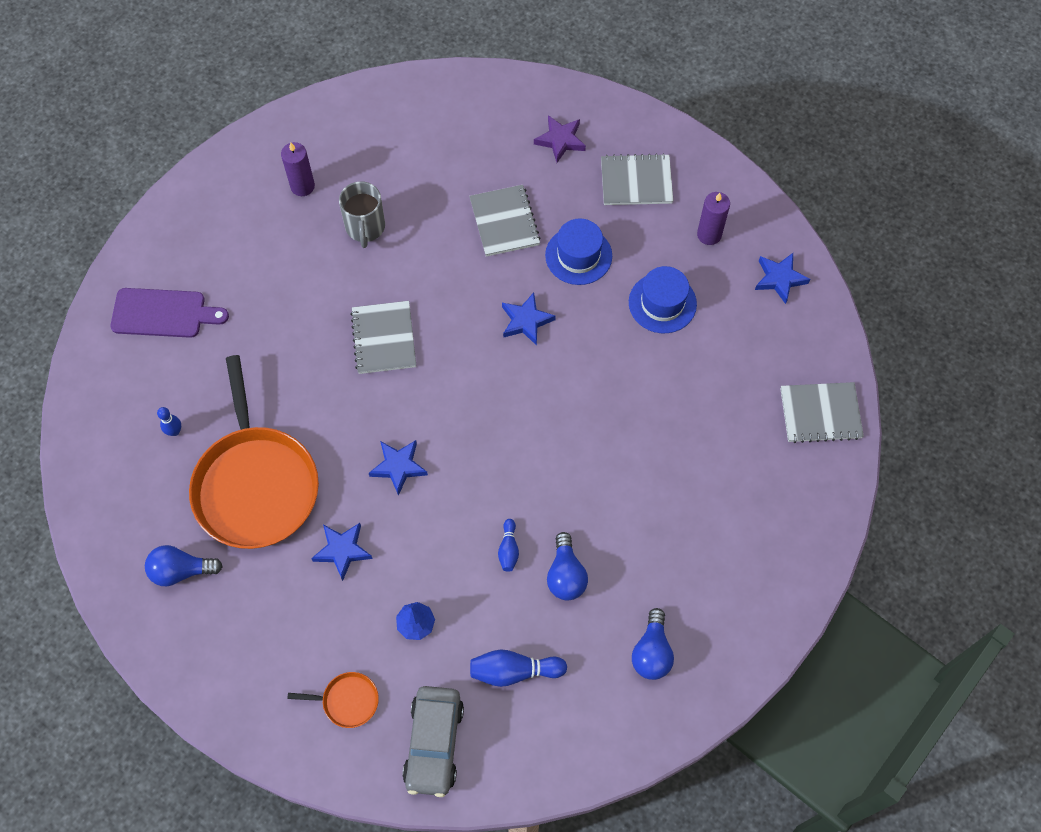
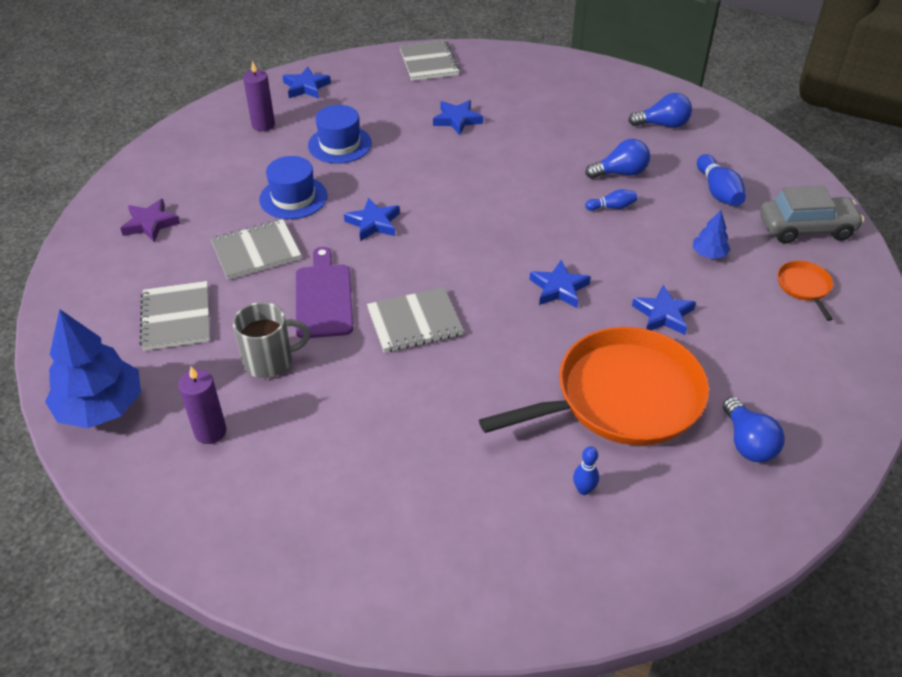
camera: 100 degrees left, 20 degrees down
(163, 313) = (421, 543): purple cutting board -> purple cutting board (323, 297)
(346, 117) = (101, 407): none -> blue tree
(636, 181) = (203, 170): grey notebook -> grey notebook (176, 318)
(693, 425) = (457, 120): none -> blue star

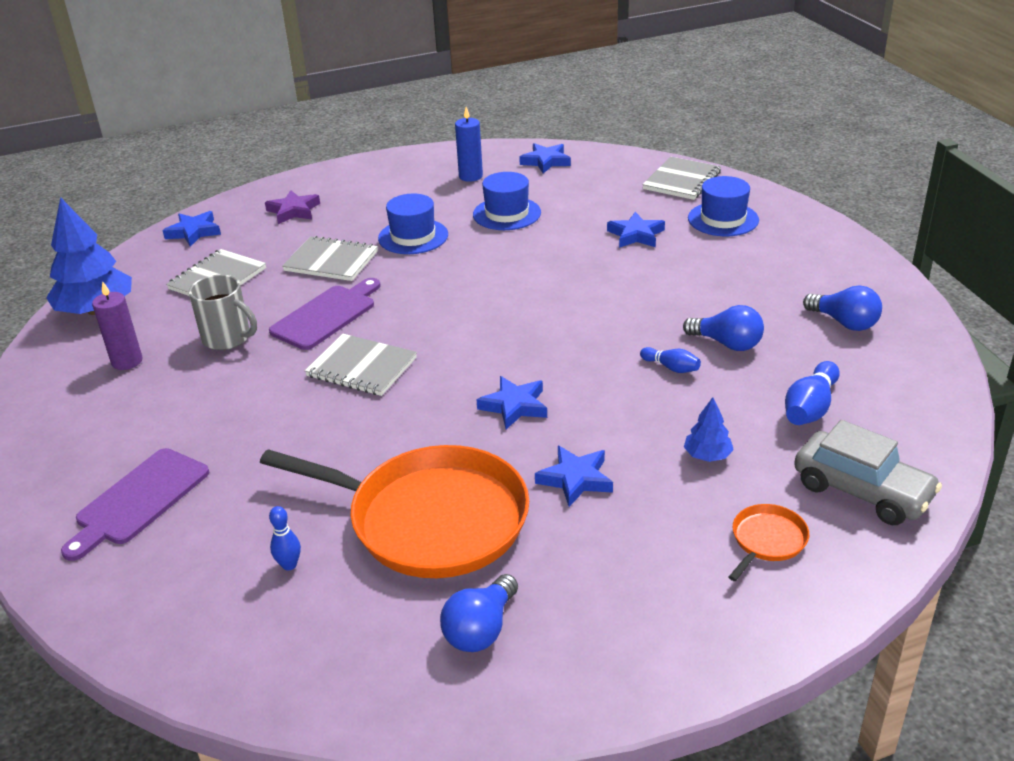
camera: 45 degrees right, 10 degrees down
(263, 125) = (470, 176): purple candle -> blue candle
(373, 223) = (443, 282): blue star -> blue star (194, 232)
(407, 526) = (139, 500): none -> purple cutting board
(497, 82) = (723, 219): none -> blue hat

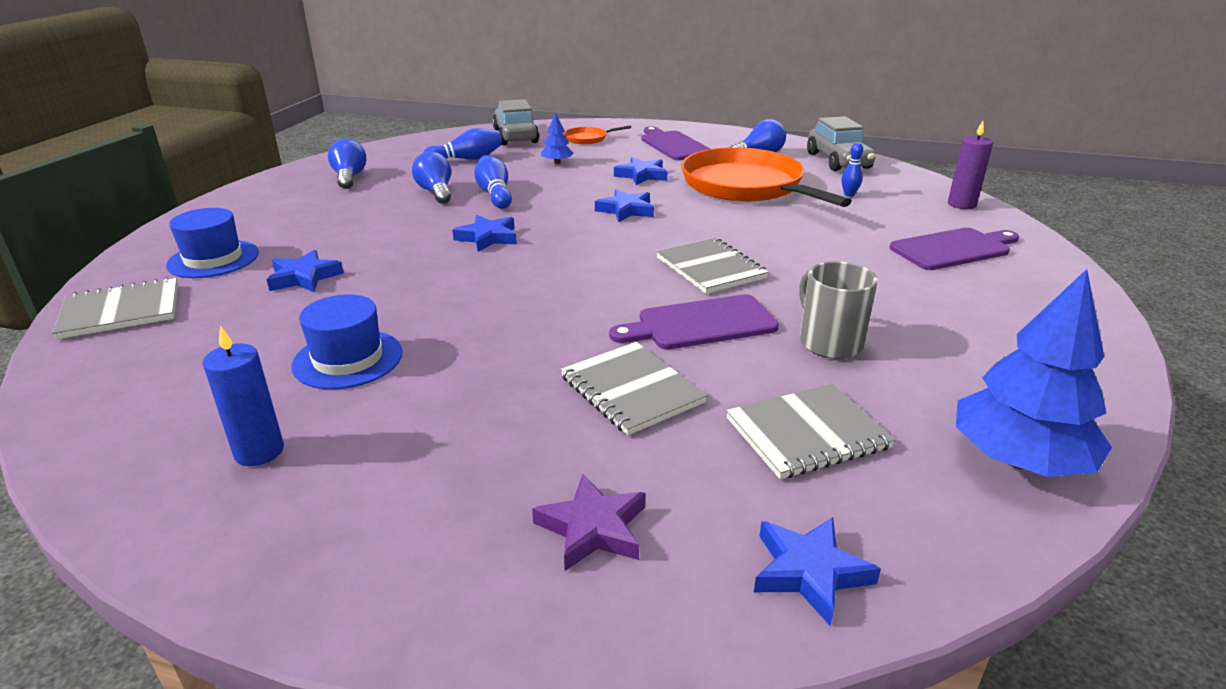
camera: 145 degrees left, 5 degrees down
(127, 361) = (964, 362): purple candle -> purple candle (961, 204)
(347, 673) = (838, 161): none -> grey car
(413, 236) = (494, 379): blue hat -> none
(546, 161) = (132, 423): blue star -> blue star (487, 237)
(630, 589) = (673, 145): none -> purple cutting board
(671, 368) = (494, 194): blue bowling pin -> blue bowling pin, size x1.67

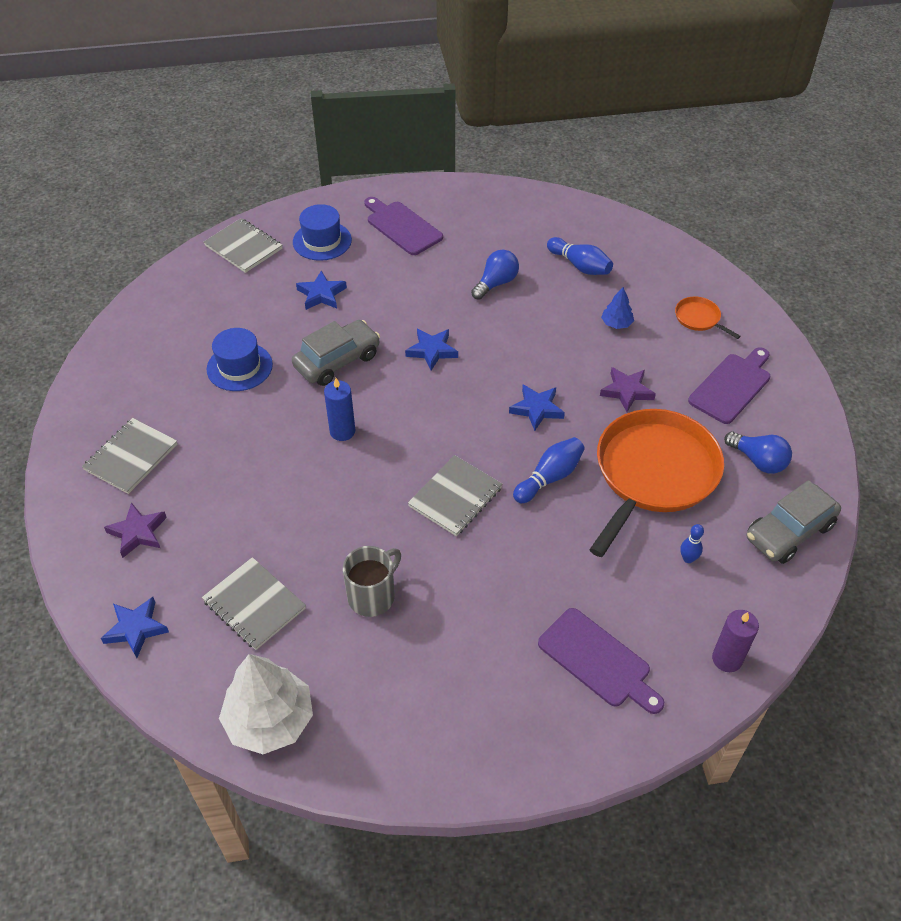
camera: 65 degrees right, 20 degrees up
(259, 451) = (147, 381): blue candle -> blue candle (342, 431)
(349, 178) = (491, 223): blue light bulb -> none
(494, 194) = (515, 317): blue bowling pin -> blue bowling pin (549, 477)
(515, 136) = (663, 268): grey car -> grey car (337, 361)
(631, 390) = (264, 506): grey notebook -> grey notebook (131, 457)
(641, 175) = (627, 391): blue star -> purple star
(700, 324) = (363, 516): purple cutting board -> purple cutting board (402, 226)
(1018, 460) = (269, 720): blue tree -> white tree

